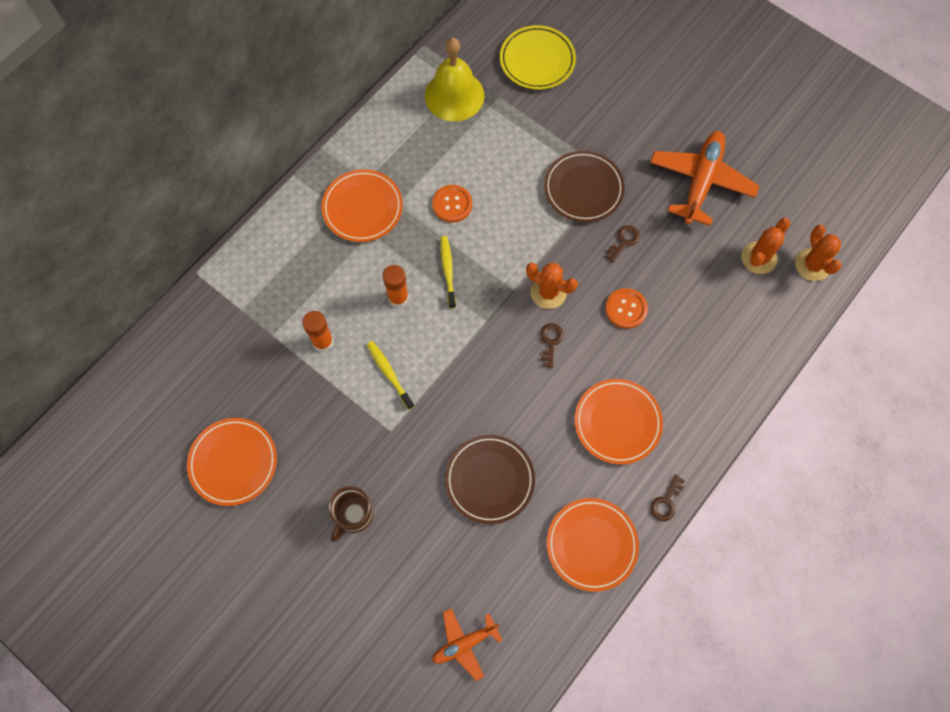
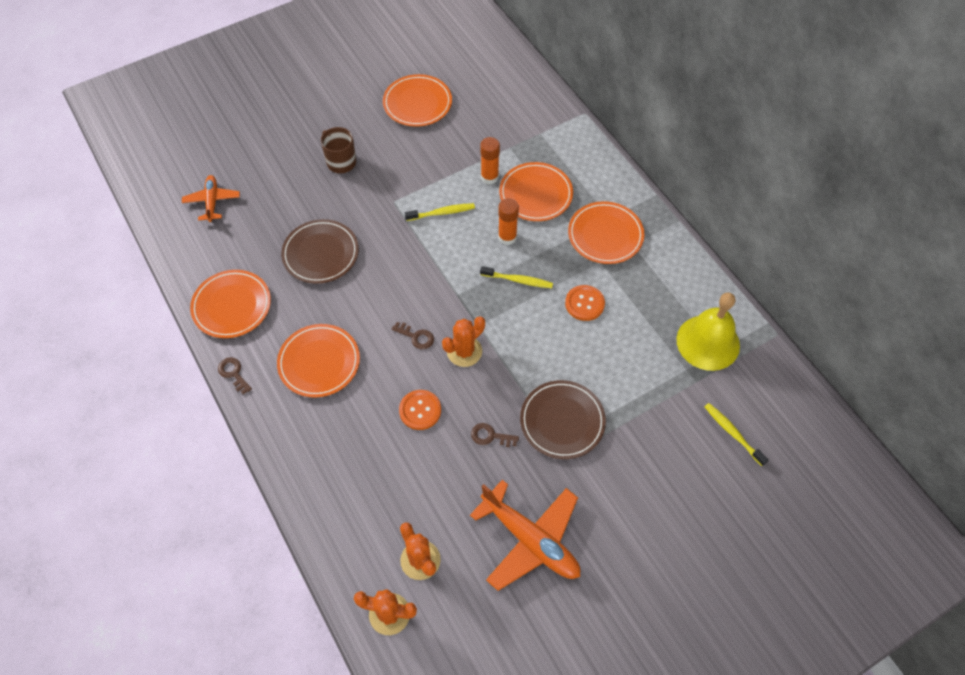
camera: 110 degrees right, 10 degrees down
(331, 288) = (535, 194): none -> orange plate
(537, 60) = (732, 433): yellow plate -> yellow toothbrush
(624, 241) = (490, 436): brown key -> brown key turned 135 degrees clockwise

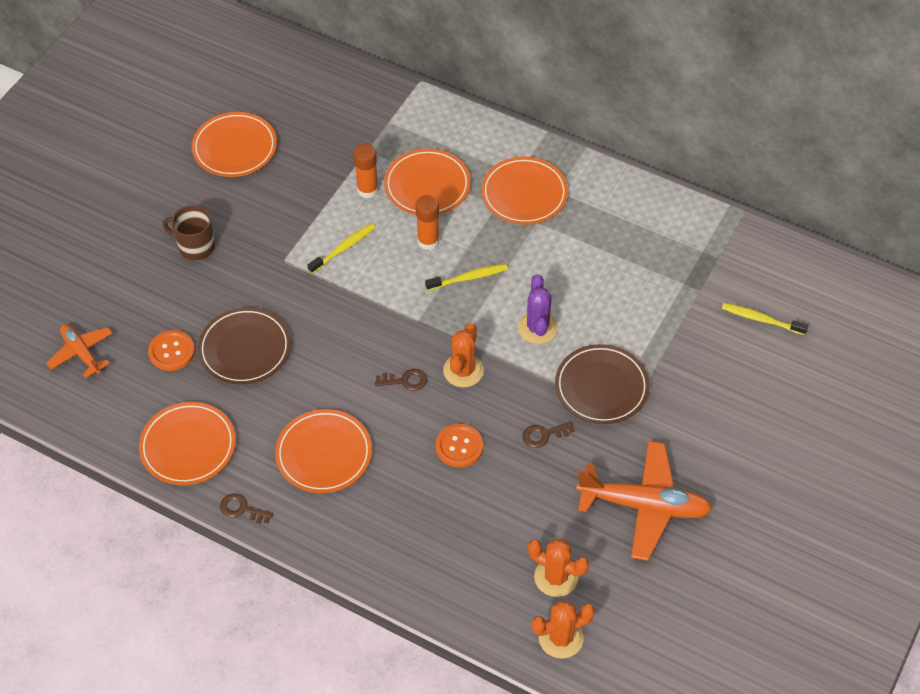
camera: 30 degrees left, 5 degrees down
(544, 346) = (537, 328): none -> purple cactus
(584, 303) = (548, 269): orange button -> orange button (171, 351)
(708, 342) = (687, 249): yellow bell -> none

